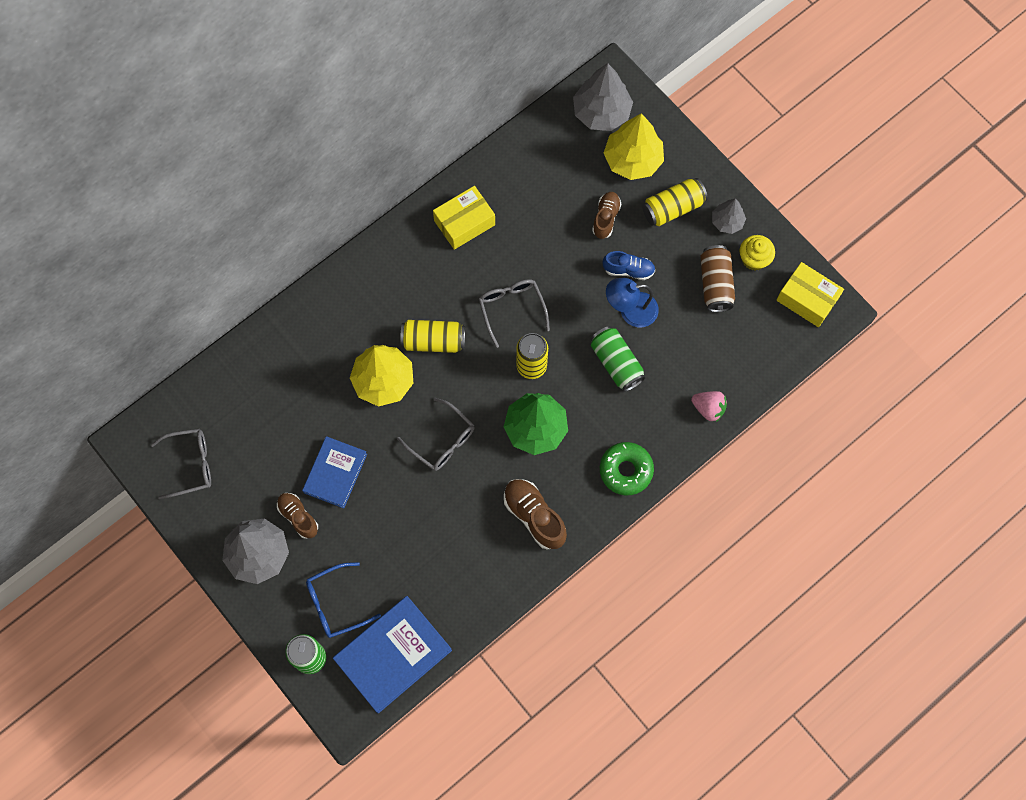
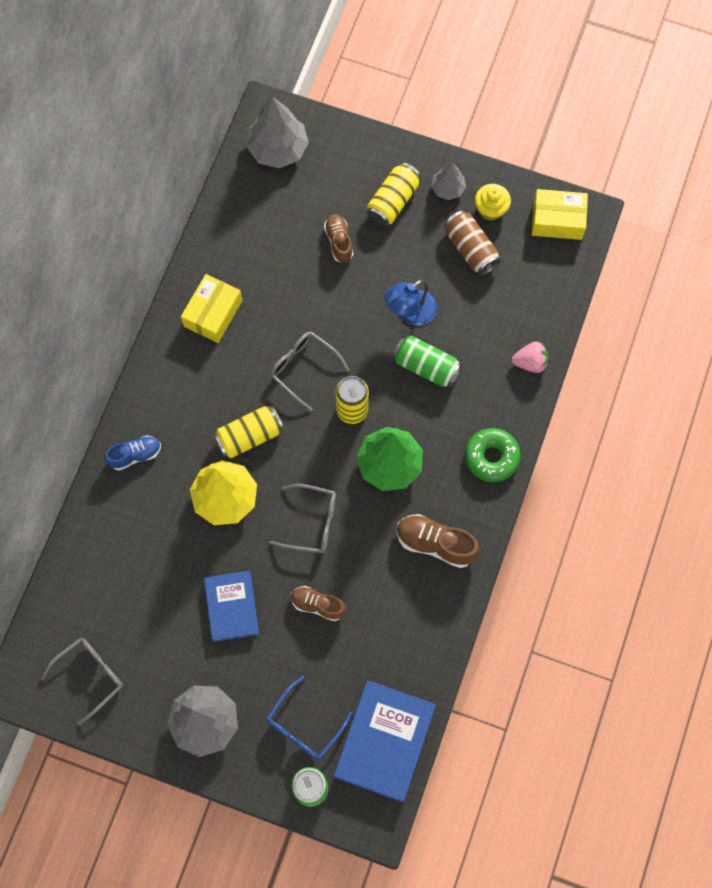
camera: 30 degrees left, 0 degrees up
(298, 517) = (221, 666): brown shoe -> brown shoe (318, 605)
(628, 270) = (387, 277): blue shoe -> blue shoe (135, 455)
(632, 160) = (331, 177): yellow tree -> none

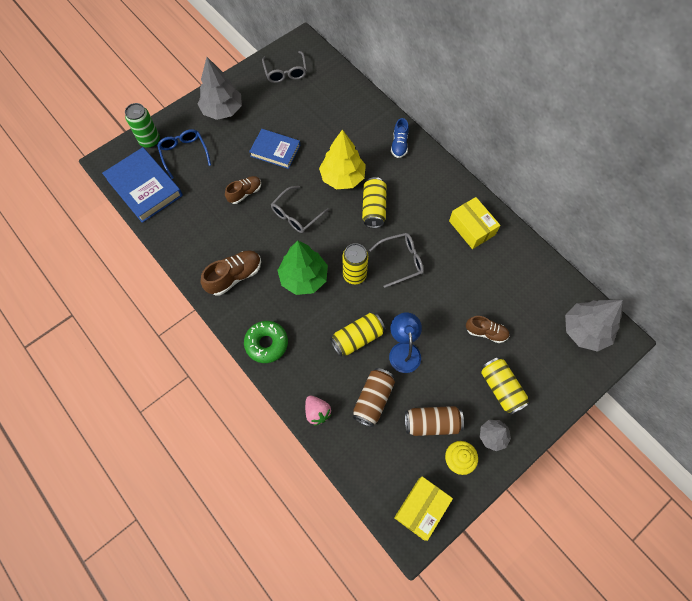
camera: 120 degrees right, 5 degrees down
(426, 366) = (357, 338): green can -> yellow can
(482, 315) = (373, 399): none -> brown can
(530, 362) = (317, 412): pink strawberry -> pink strawberry turned 60 degrees counterclockwise

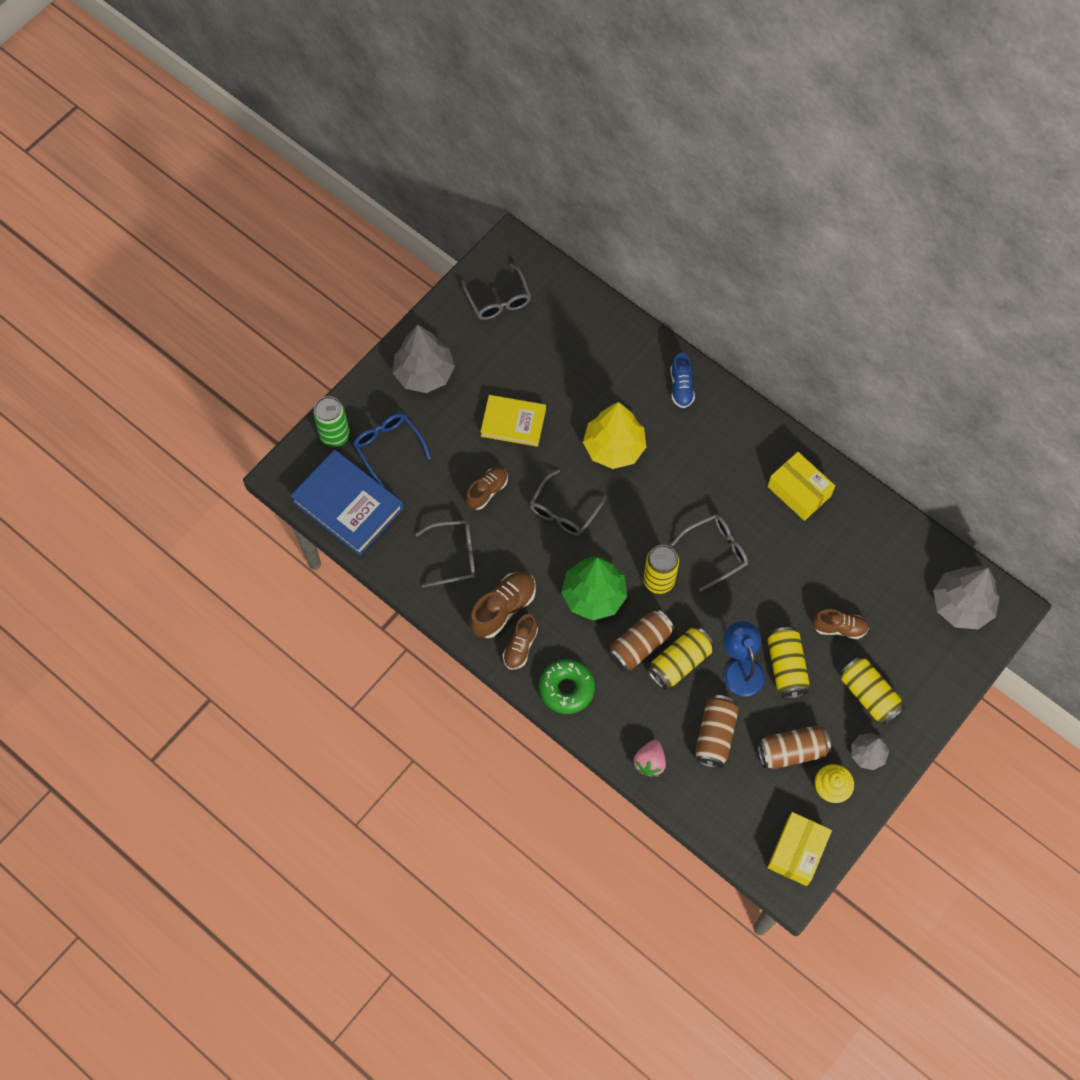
camera: 10 degrees left, 0 degrees up
(209, 234) = (454, 556): none -> grey glasses
(240, 306) = (520, 646): none -> brown shoe
(275, 151) = (513, 423): blue book -> yellow book
(317, 412) = (649, 762): pink strawberry -> pink strawberry turned 60 degrees clockwise
(329, 320) = (639, 645): none -> brown can
(374, 208) = (665, 485): yellow can -> yellow can (786, 667)

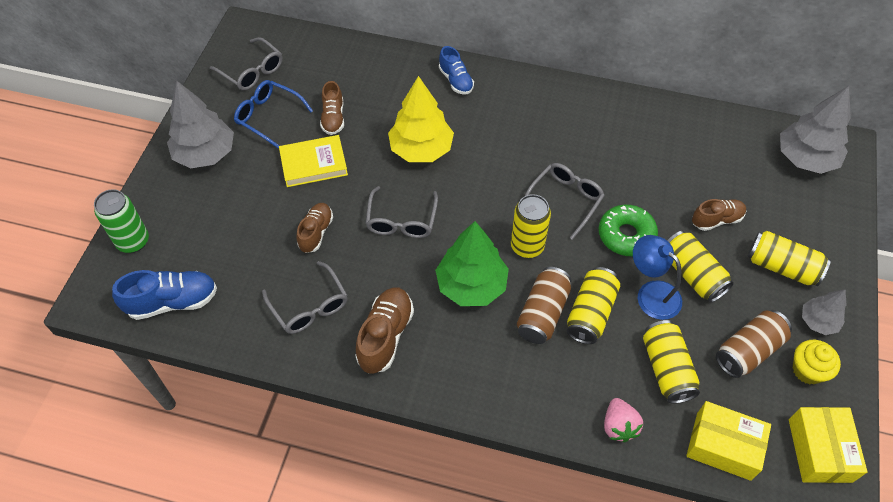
camera: 25 degrees left, 10 degrees down
(348, 505) = (173, 302): blue book -> blue shoe
(388, 447) = (195, 231): blue glasses -> blue glasses (268, 116)
(454, 556) = (309, 306): grey glasses -> grey glasses turned 90 degrees clockwise
(520, 646) = (422, 366): brown shoe -> brown shoe (333, 118)
(566, 689) = (492, 388): green donut -> green donut (626, 235)
(715, 735) = (666, 368): brown can -> yellow can
(799, 491) = (608, 123): yellow box -> yellow box (723, 446)

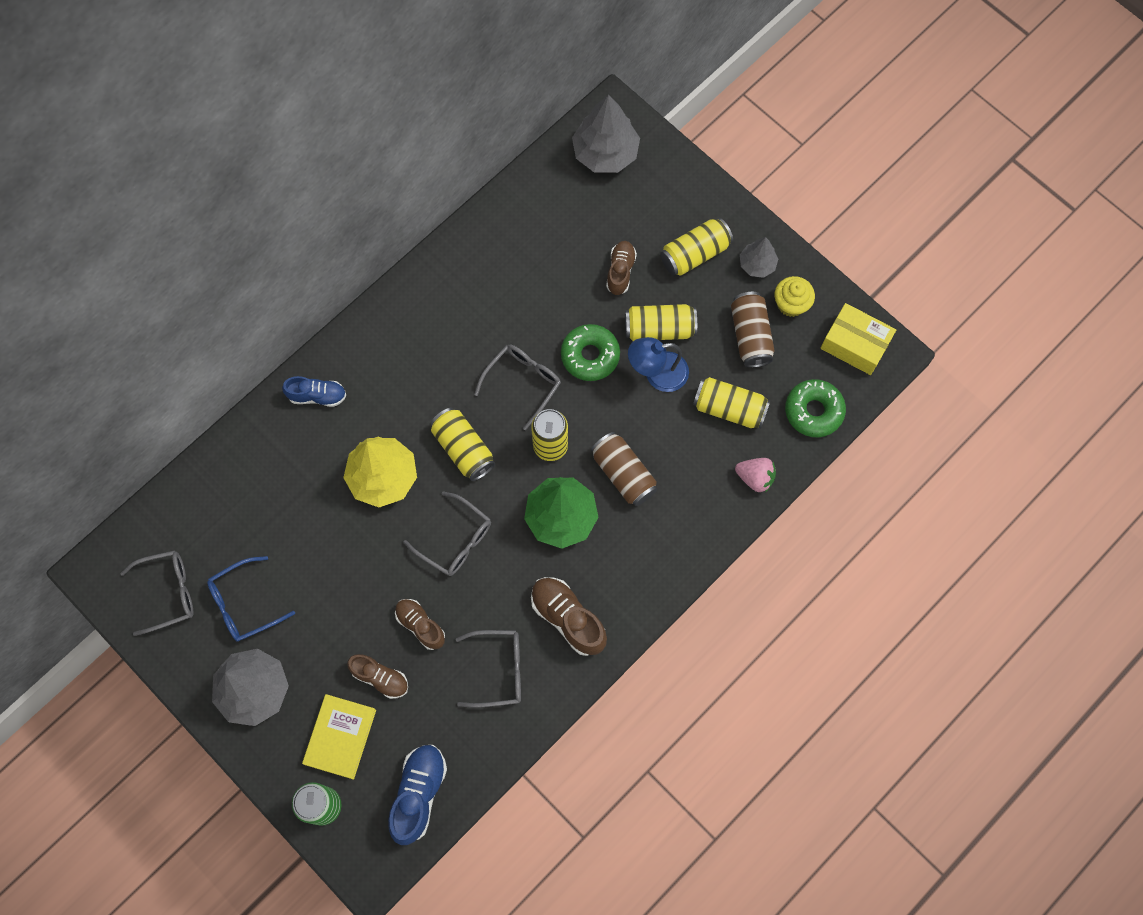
camera: 60 degrees left, 15 degrees up
(314, 164) = (336, 588): yellow book -> yellow book (340, 737)
(333, 118) = (288, 540): brown shoe -> brown shoe (380, 678)
(565, 200) = (523, 383): grey glasses -> grey glasses turned 60 degrees clockwise
(590, 313) = (646, 435): yellow can -> yellow can (463, 449)
(723, 446) = (813, 411): yellow box -> green donut

